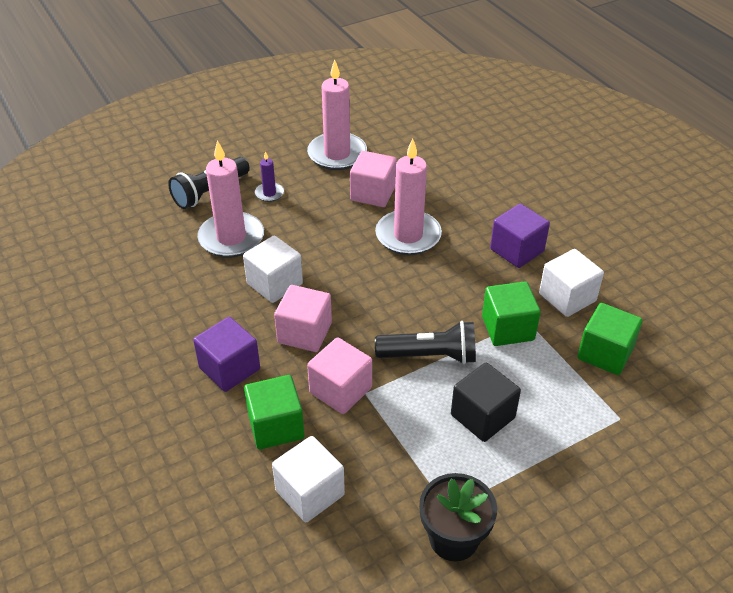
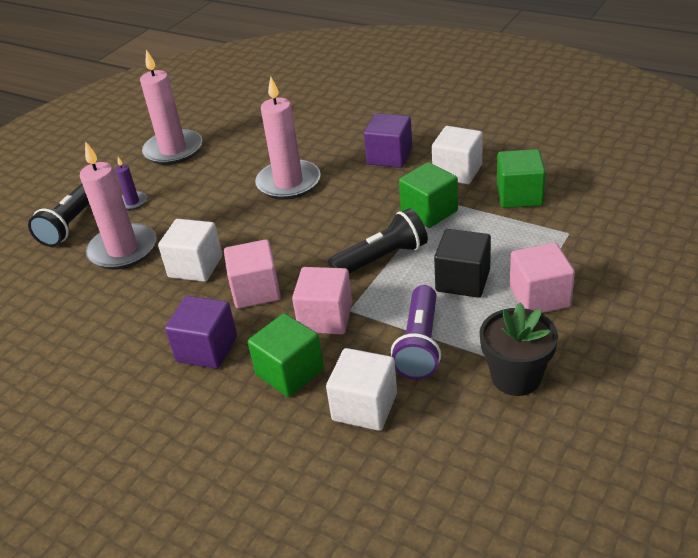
camera: 25 degrees left, 5 degrees down
(373, 193) = (231, 165): pink cube -> pink cube (539, 297)
(397, 460) = (420, 345): none -> purple flashlight

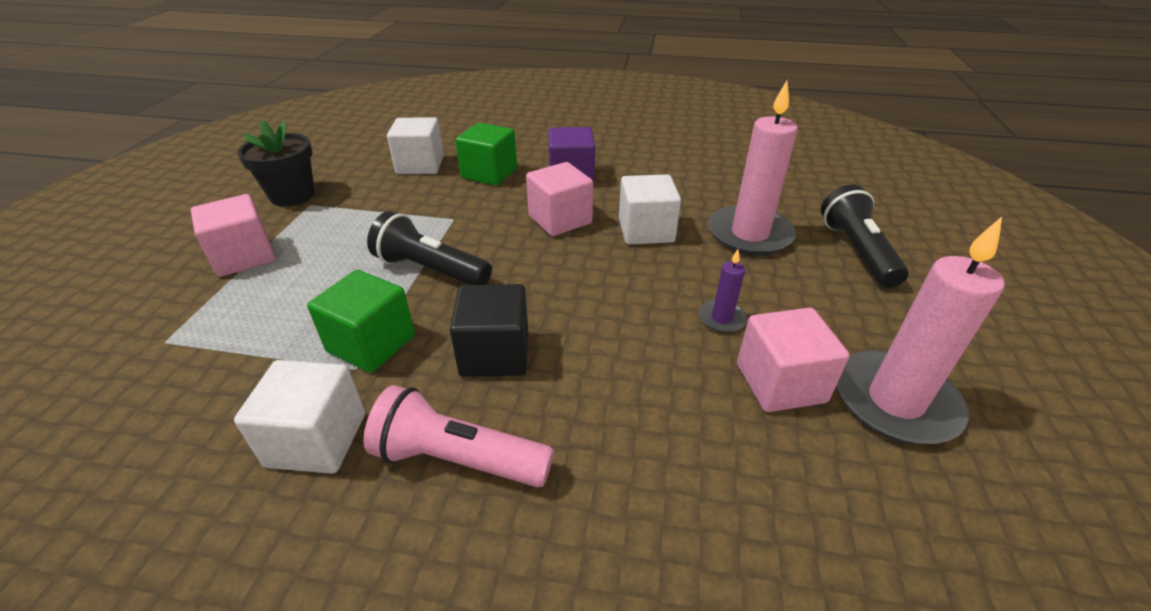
camera: 155 degrees right, 0 degrees up
(132, 202) = (821, 290): purple candle -> purple candle (722, 318)
(288, 183) = (618, 361): pink candle -> none
(325, 318) = (475, 209): pink cube -> pink cube (780, 383)
(382, 258) = (430, 270): black flashlight -> black flashlight turned 75 degrees clockwise
(389, 156) = (457, 459): purple cube -> pink flashlight
(420, 345) = (378, 203): purple flashlight -> none
(463, 280) = (330, 260): black cube -> black cube (495, 353)
(519, 195) = (213, 399): green cube -> none

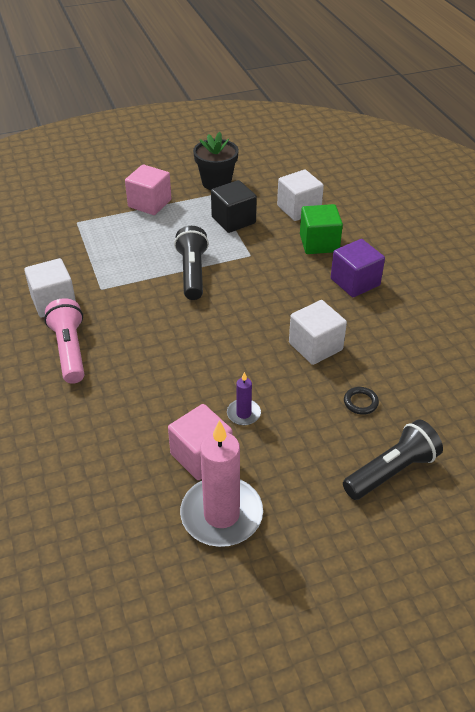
camera: 60 degrees right, 5 degrees up
(371, 343) = (120, 284): green cube -> none
(495, 353) = (143, 330): black cube -> black cube (233, 220)
(560, 219) = (291, 301): pink cube -> none
(749, 234) = (360, 402): pink candle -> black ring

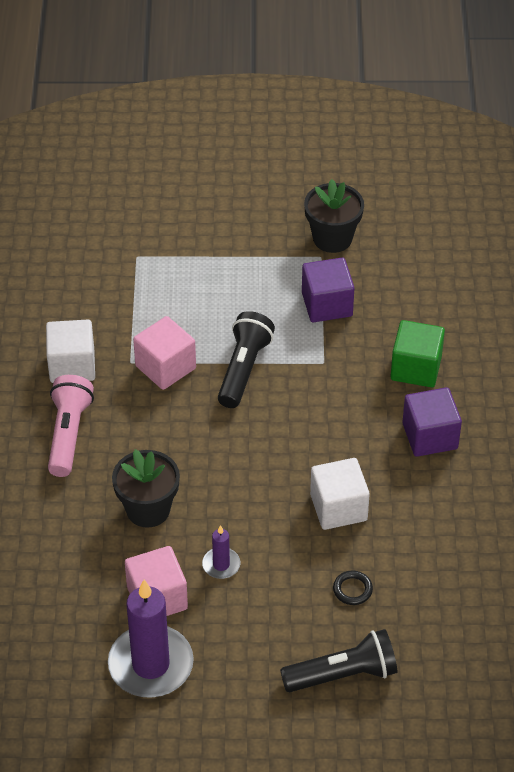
camera: 20 degrees right, 5 degrees up
(149, 203) = (235, 250): pink cube -> pink cube (165, 367)
(161, 388) = (148, 509): none -> black flower pot
(221, 514) = (151, 664): pink candle -> purple candle
(233, 220) = (327, 304): black cube -> purple cube
(299, 209) = (417, 309): white cube -> none

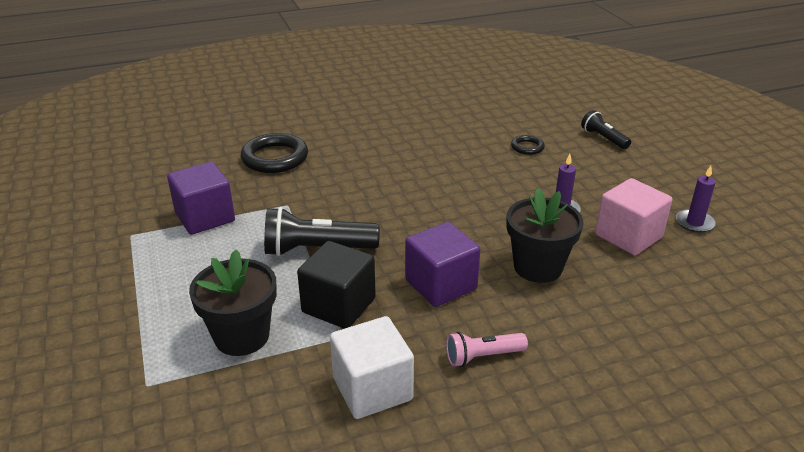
camera: 110 degrees left, 15 degrees down
(68, 434) = (482, 356): pink flashlight -> pink flashlight, size x0.59
(151, 664) = (694, 223): purple candle -> purple candle, size x0.47
(165, 367) = (338, 305): pink cube -> black cube
(332, 238) = (99, 232): black flower pot -> black flower pot (242, 336)
(338, 507) = (453, 167): white cube -> none
(343, 674) = (603, 138): black flashlight -> black flashlight, size x0.59
(416, 368) = (275, 158): green cube -> black ring
(430, 436) = (350, 140): purple cube -> purple cube (441, 284)

